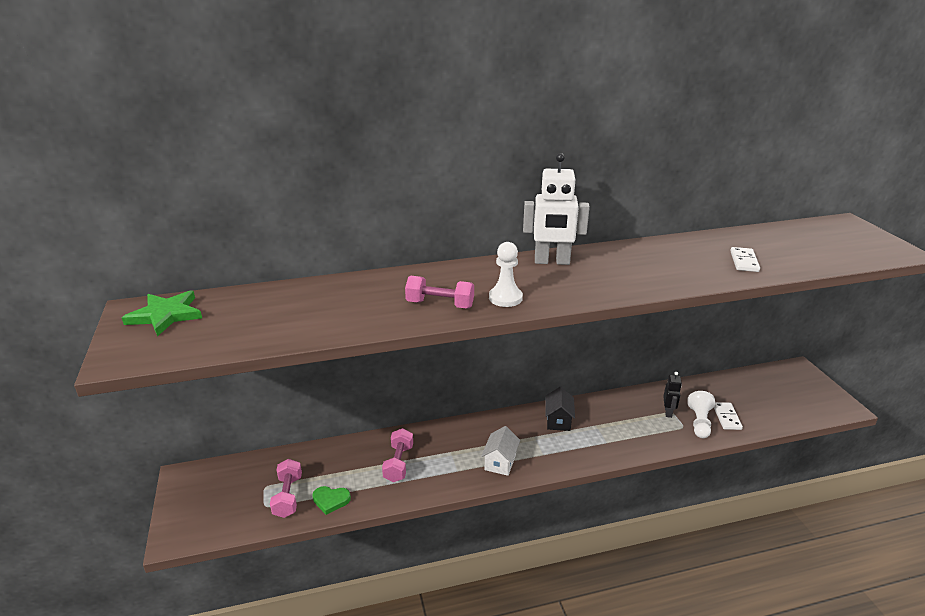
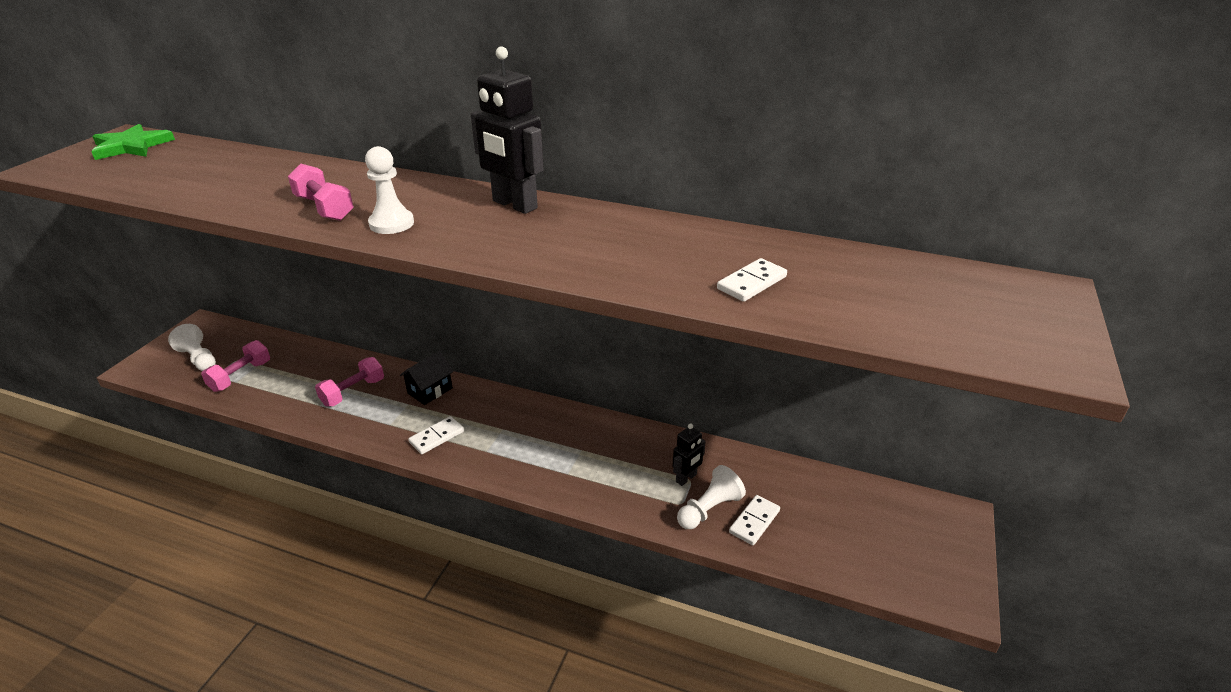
camera: 35 degrees right, 5 degrees up
(227, 502) = (198, 359): none -> white pawn
(331, 500) = (263, 396): green heart -> none
(500, 462) = (437, 437): white house -> white domino
(552, 262) = (514, 205): white robot -> black robot
(558, 420) = (549, 426): black house -> black house (430, 390)

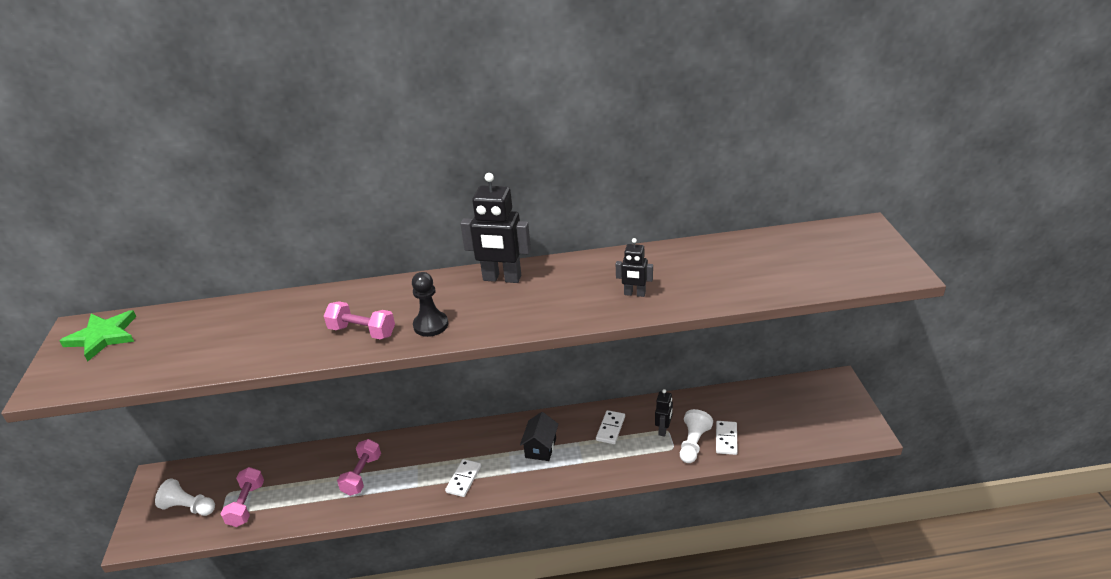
camera: 25 degrees left, 0 degrees up
(391, 223) = (431, 325): white pawn -> black pawn
(430, 390) = (425, 447): black house -> black house (541, 448)
(642, 265) = (634, 294): none -> black robot
(751, 283) = (710, 282): white domino -> white domino (610, 428)

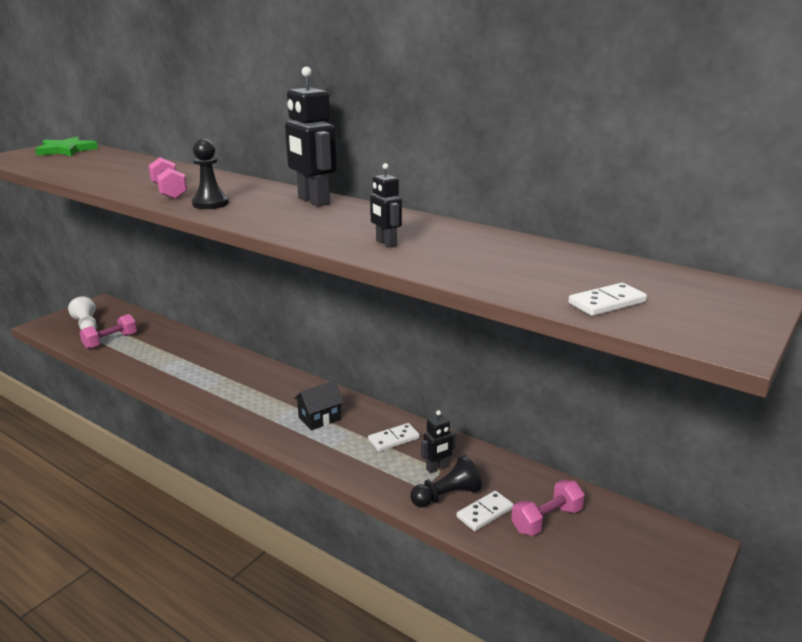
camera: 40 degrees right, 10 degrees down
(362, 475) = (188, 363): pink dumbbell -> pink dumbbell (546, 520)
(464, 479) = (238, 404): white domino -> white domino (607, 303)
(693, 444) = (447, 495): white pawn -> black pawn

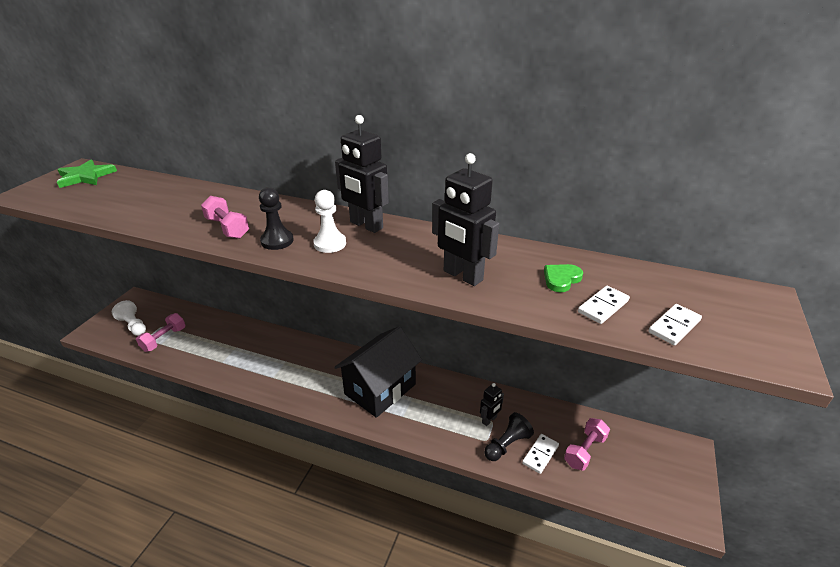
camera: 15 degrees left, 10 degrees up
(263, 210) = (330, 244): none -> white pawn
(320, 418) = (380, 389): black house -> black house, size x2.06
(386, 243) = (462, 276): black robot -> black robot, size x1.88
(393, 439) = (446, 398): white domino -> white domino (603, 306)
(500, 256) = (561, 279): none -> green heart

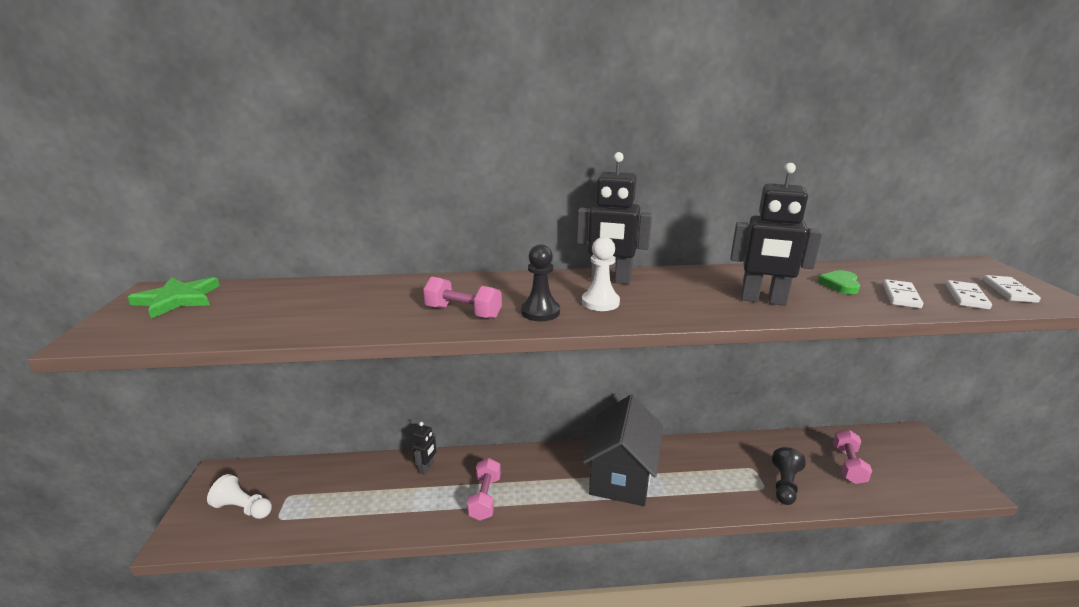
camera: 25 degrees left, 10 degrees down
(164, 339) = (306, 510): pink dumbbell -> pink dumbbell (485, 498)
(489, 420) = (749, 468): black robot -> black robot (426, 468)
(540, 454) = (819, 483): white domino -> white domino (1009, 291)

